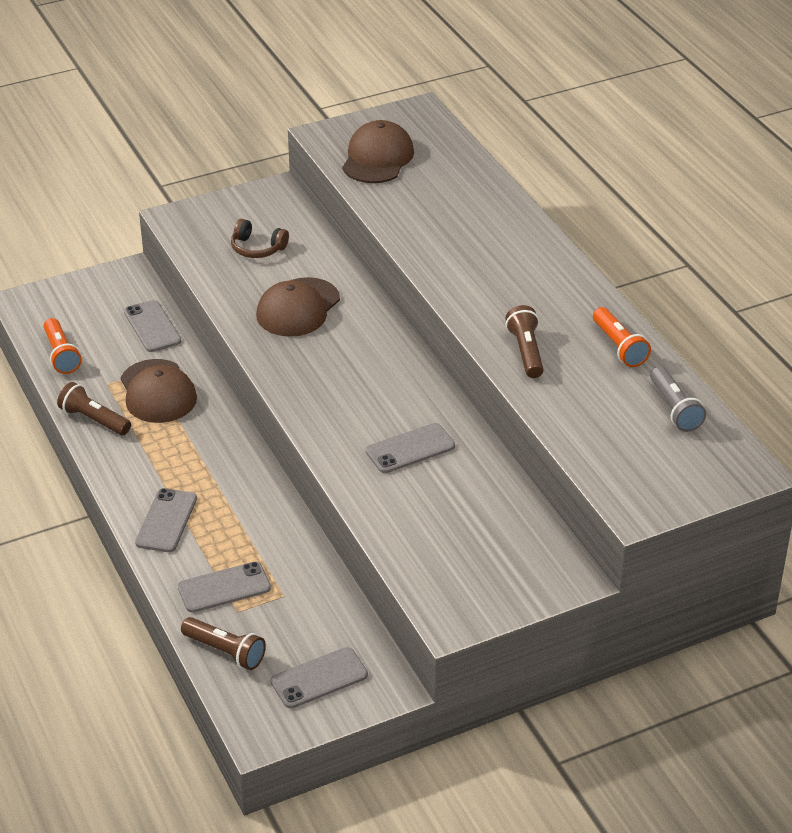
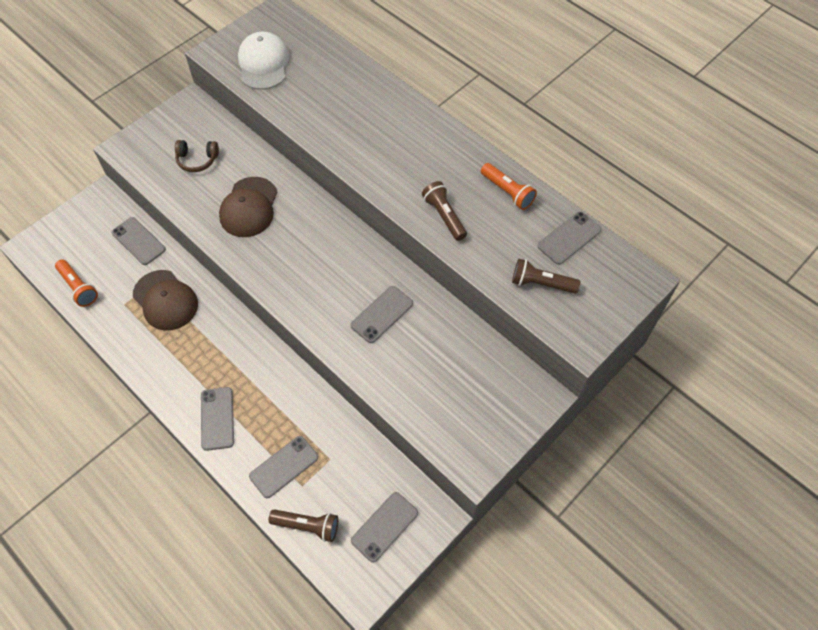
camera: 20 degrees left, 20 degrees up
(94, 420) = (127, 341): brown flashlight -> brown flashlight (541, 283)
(377, 158) = (263, 64): brown cap -> white cap
(674, 409) = (569, 238): grey flashlight -> grey phone

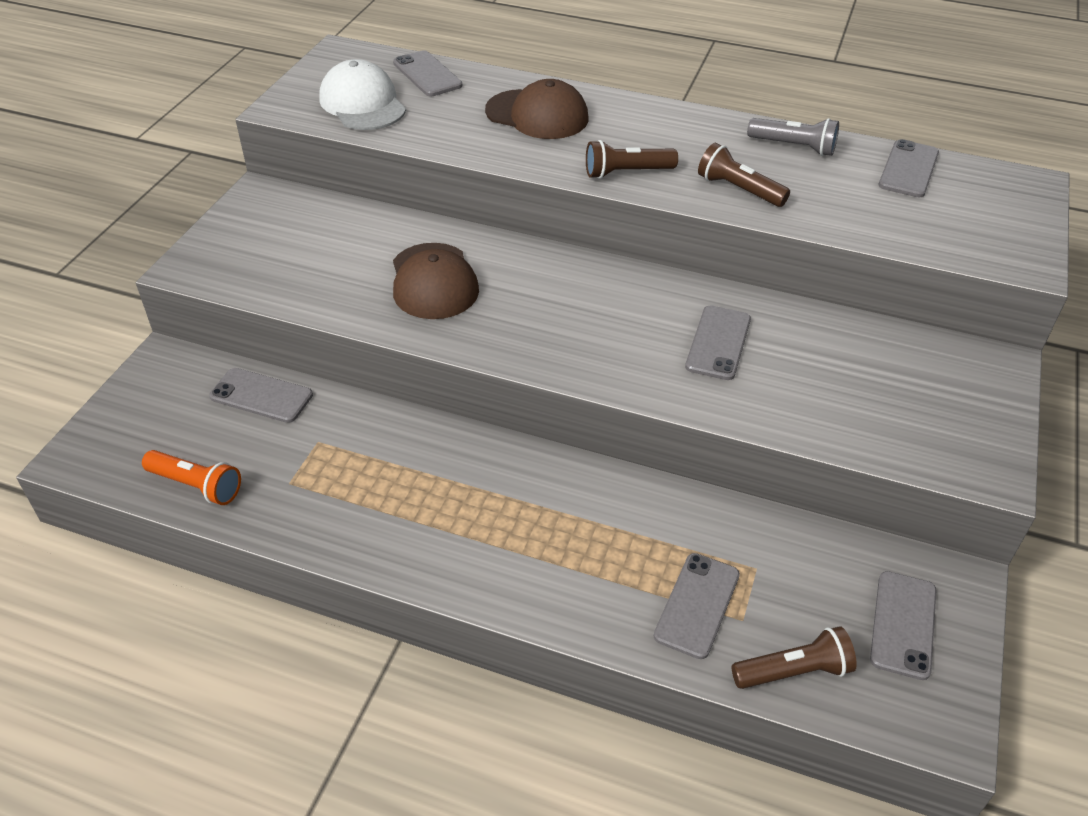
camera: 25 degrees left, 15 degrees down
(165, 300) = (355, 455): brown cap -> brown cap (537, 115)
(197, 160) = (315, 251): brown headphones -> none
(217, 418) = (547, 580): grey phone -> grey phone (427, 74)
(507, 192) = (794, 147): orange flashlight -> grey flashlight
(541, 283) = (920, 221): brown flashlight -> brown flashlight (626, 172)

